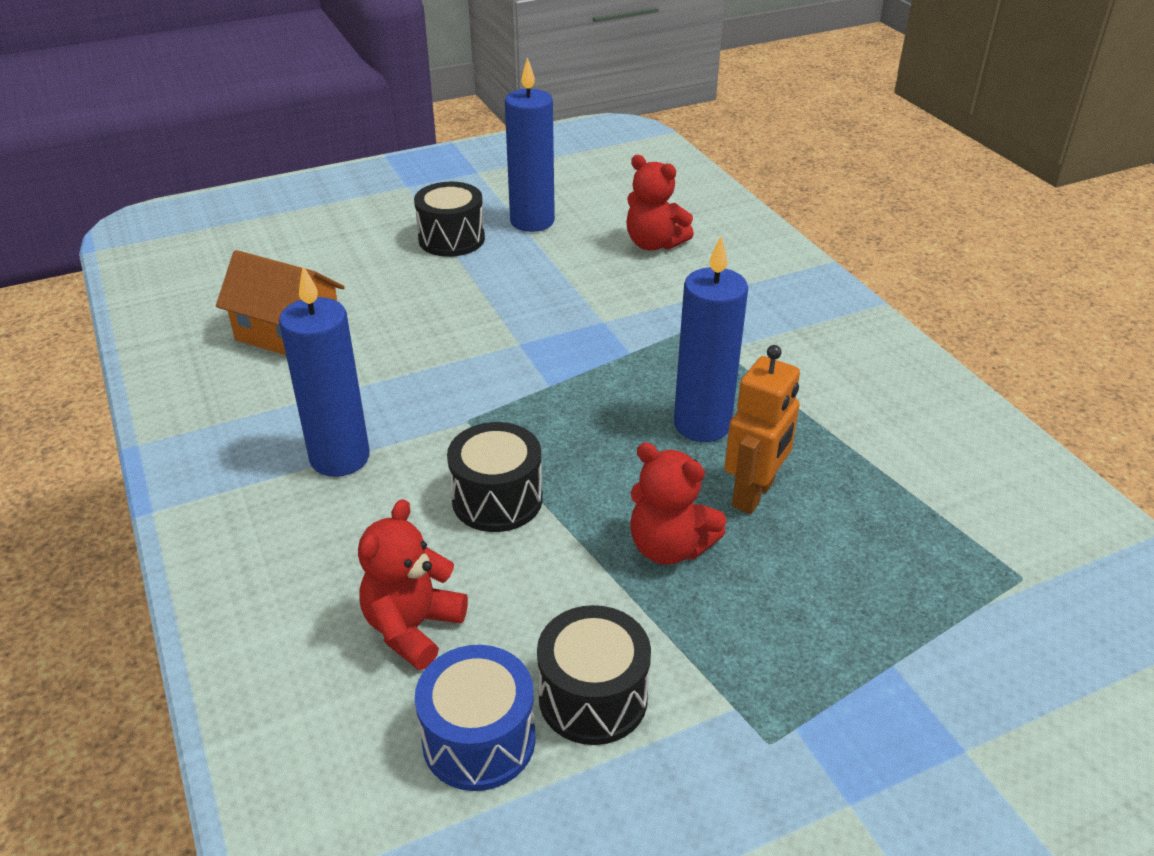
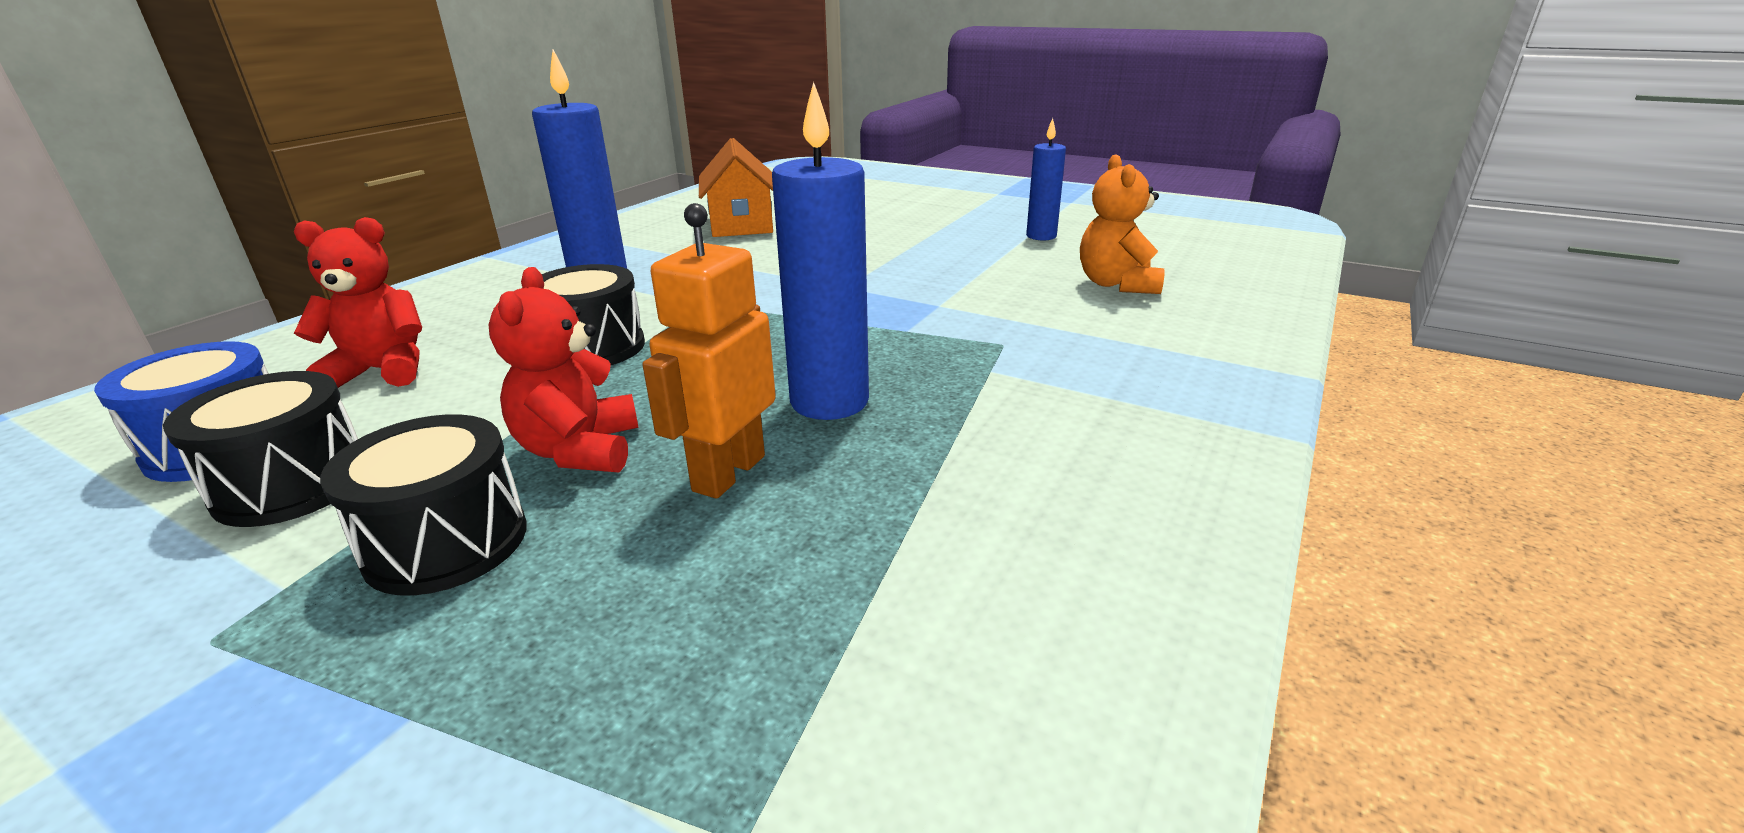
camera: 55 degrees right, 10 degrees down
(451, 239) = (954, 223): black drum -> black drum (446, 543)
(532, 221) = (1041, 236): blue candle -> blue candle, size x0.60
(654, 244) = (1116, 284): red teddy bear -> orange teddy bear
(754, 494) = (728, 473): orange robot -> orange robot turned 120 degrees clockwise

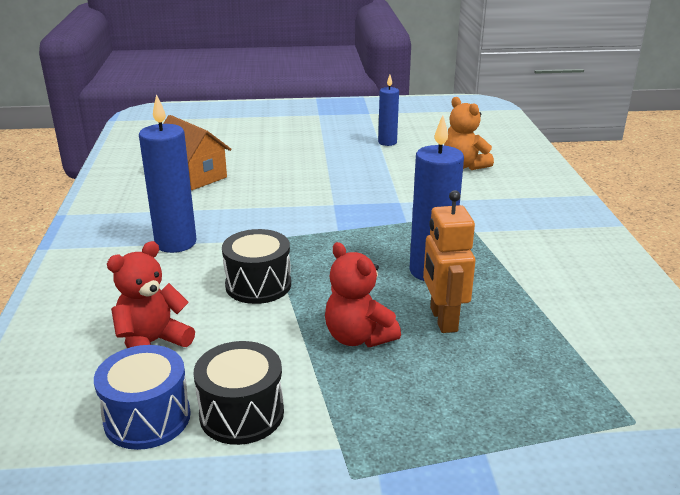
camera: 35 degrees left, 0 degrees up
(446, 543) = (377, 398): black drum -> none

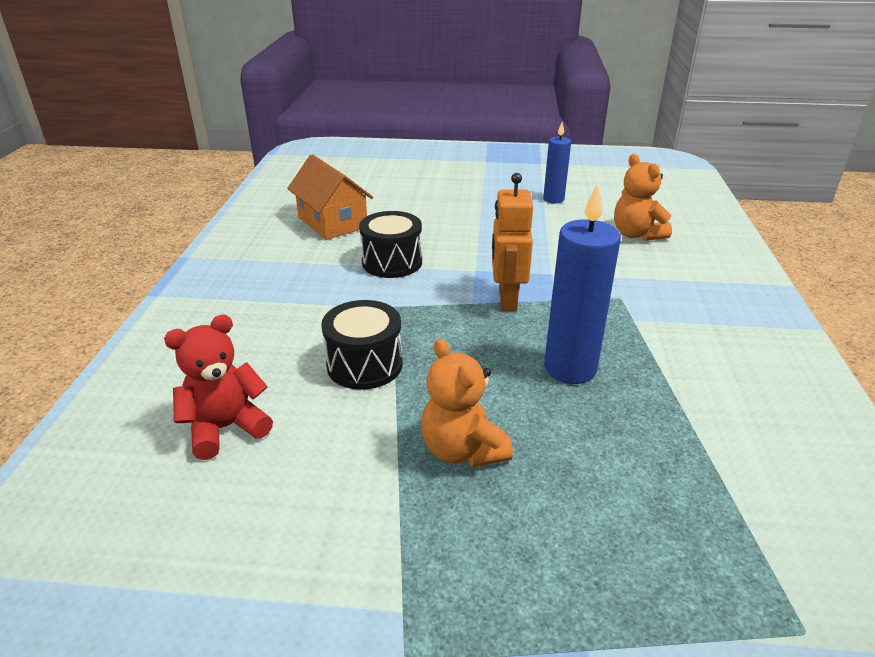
camera: 10 degrees right, 5 degrees up
(147, 418) = (188, 530): blue drum -> none
(176, 243) = (290, 302): blue candle -> none
(242, 413) = (297, 540): black drum -> black drum (392, 262)
(358, 337) = (462, 450): red teddy bear -> orange teddy bear
(443, 319) = (571, 437): orange robot -> orange robot (507, 299)

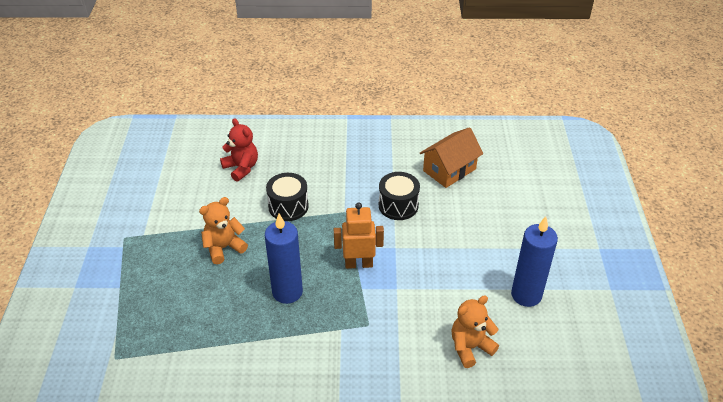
camera: 85 degrees right, 10 degrees up
(553, 199) = (526, 295): blue candle -> blue candle, size x1.66

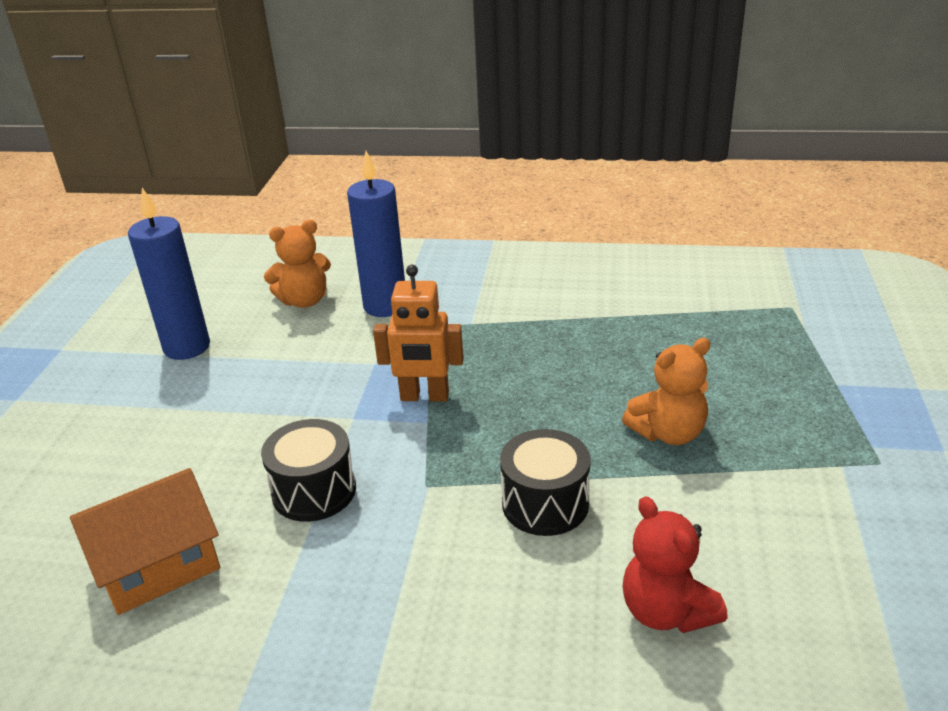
camera: 170 degrees left, 10 degrees down
(287, 292) = (548, 365): blue candle -> blue candle (385, 306)

